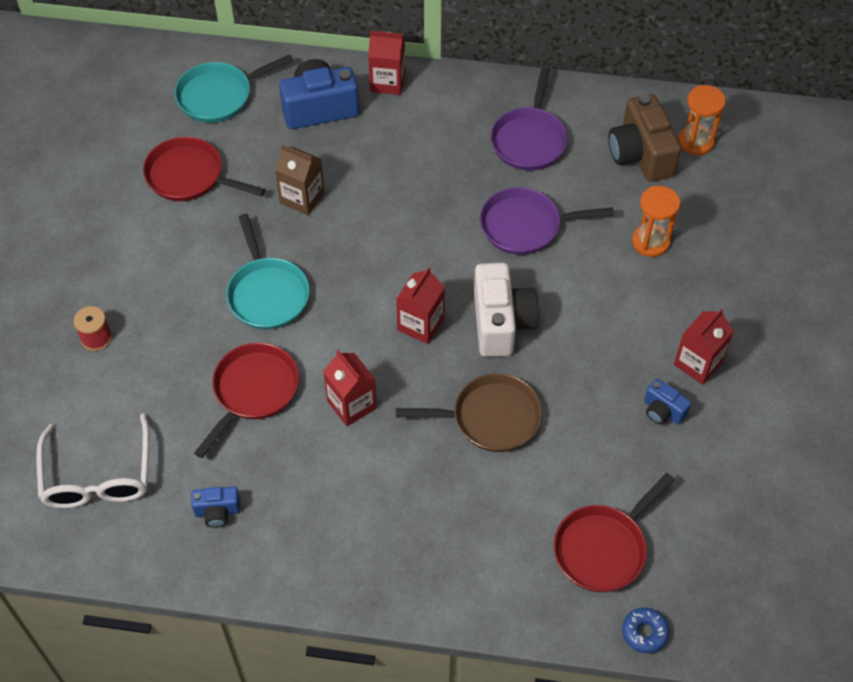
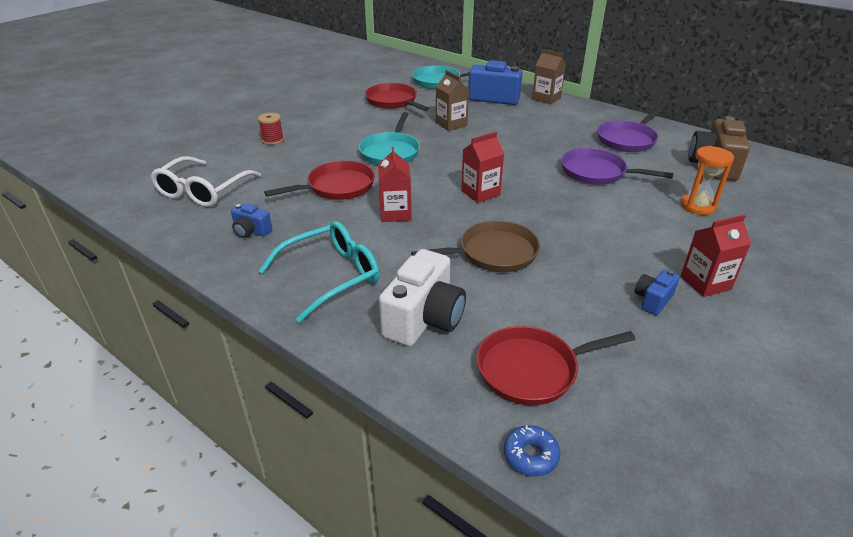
camera: 30 degrees right, 20 degrees down
(354, 532) = (330, 276): none -> turquoise glasses
(387, 82) = (546, 98): red carton -> brown carton
(490, 418) = (493, 253): brown pan -> brown pan turned 45 degrees counterclockwise
(501, 323) = (542, 210): white camera -> white camera (424, 319)
(663, 411) = (653, 300): blue camera -> blue camera turned 60 degrees clockwise
(696, 142) = (765, 171): orange hourglass -> none

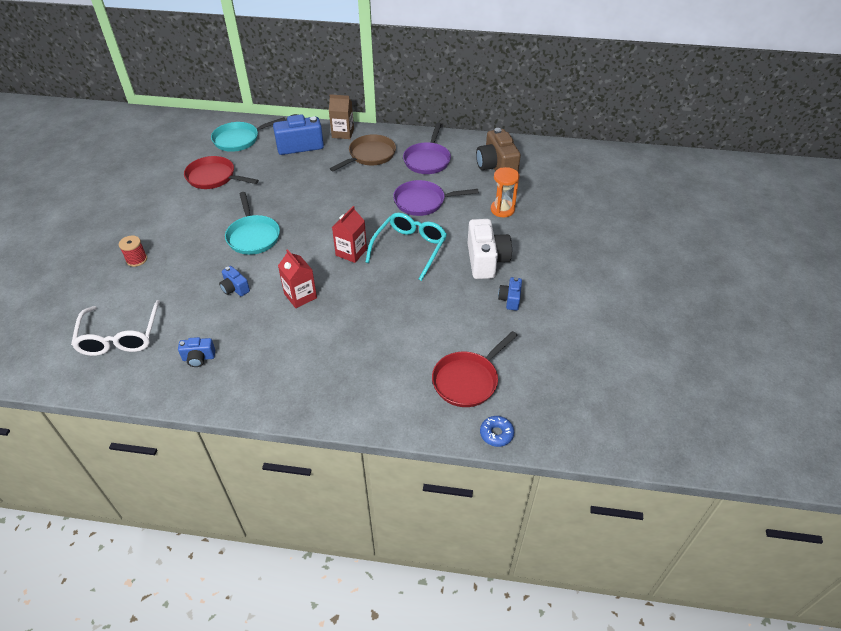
camera: 30 degrees left, 10 degrees up
(330, 276) = (292, 370): turquoise glasses -> turquoise glasses (409, 249)
(337, 187) = (235, 288): red pan -> blue camera
(424, 319) = (381, 375): white camera -> white camera (486, 261)
(451, 124) = (283, 188): brown carton -> none
(493, 253) = (393, 303): brown pan -> brown pan (369, 155)
(705, 283) = (533, 273): red carton -> none

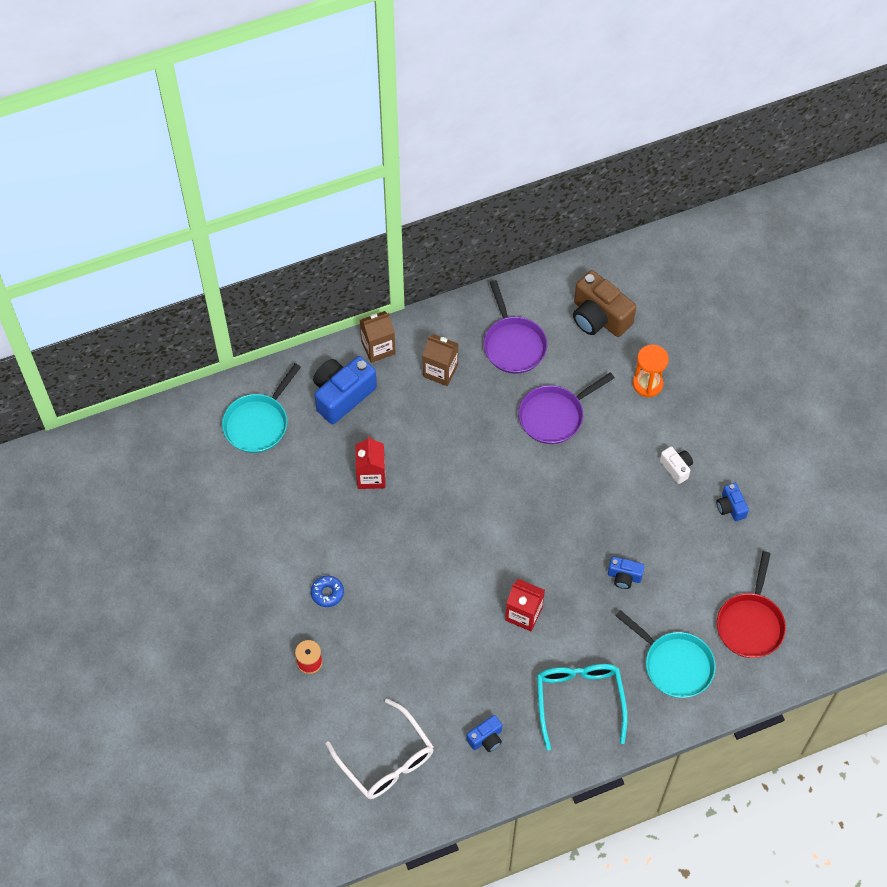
camera: 30 degrees left, 15 degrees up
(214, 177) = (284, 501): red pan -> none
(235, 288) = (449, 641): blue camera -> blue camera (624, 577)
(253, 236) = (407, 563): turquoise pan -> turquoise pan (674, 664)
(351, 252) = (531, 529): red carton -> red carton (371, 476)
(369, 155) = (440, 371): brown pan -> brown carton
(409, 249) = (588, 492): turquoise glasses -> turquoise glasses (579, 701)
(486, 261) = (676, 468): white camera -> white camera, size x0.51
(496, 434) = (809, 665): blue donut -> blue donut (327, 593)

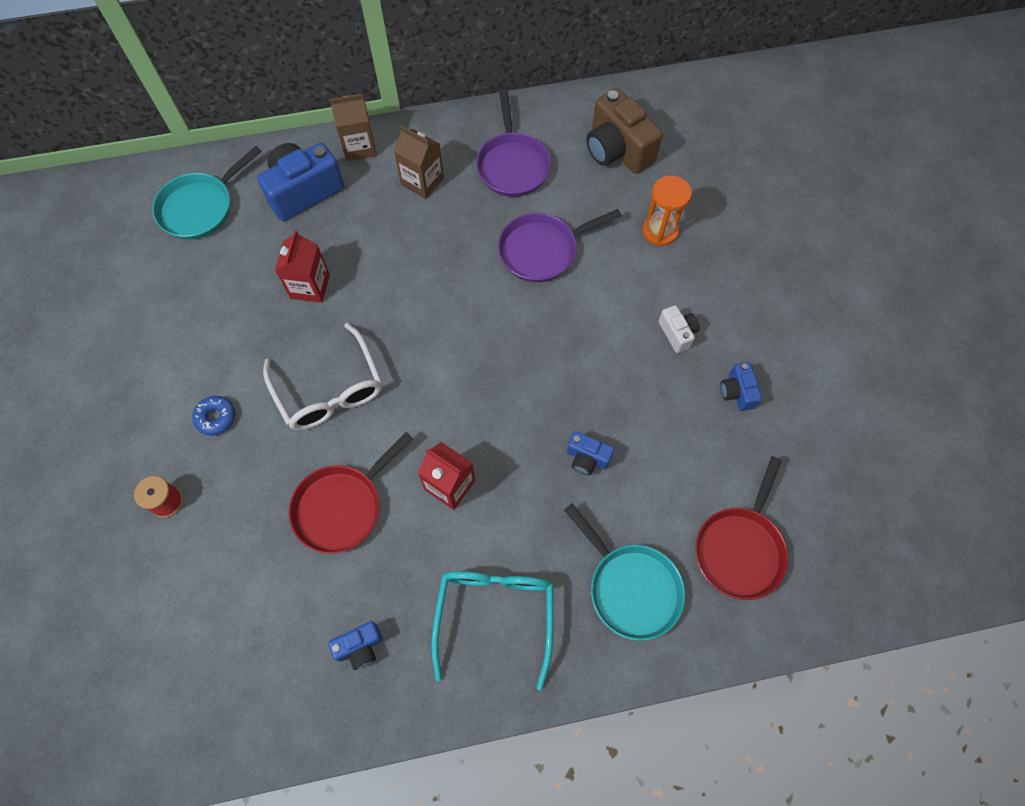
camera: 10 degrees right, 5 degrees up
(385, 759) = (222, 652): white glasses -> white glasses (329, 389)
(446, 643) = (342, 506): none -> red pan

